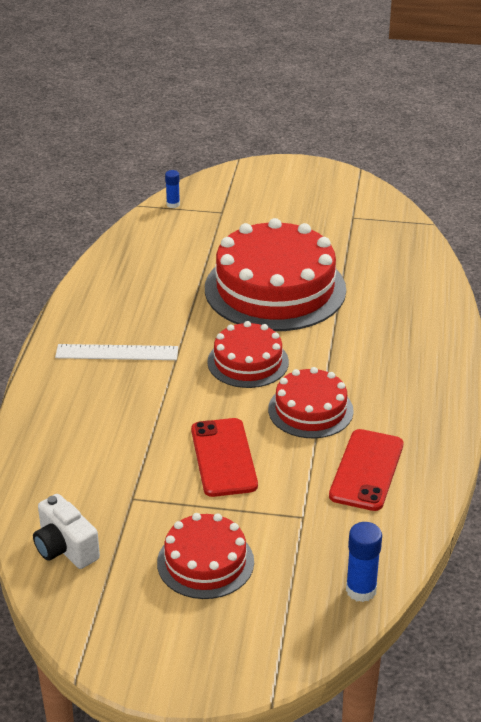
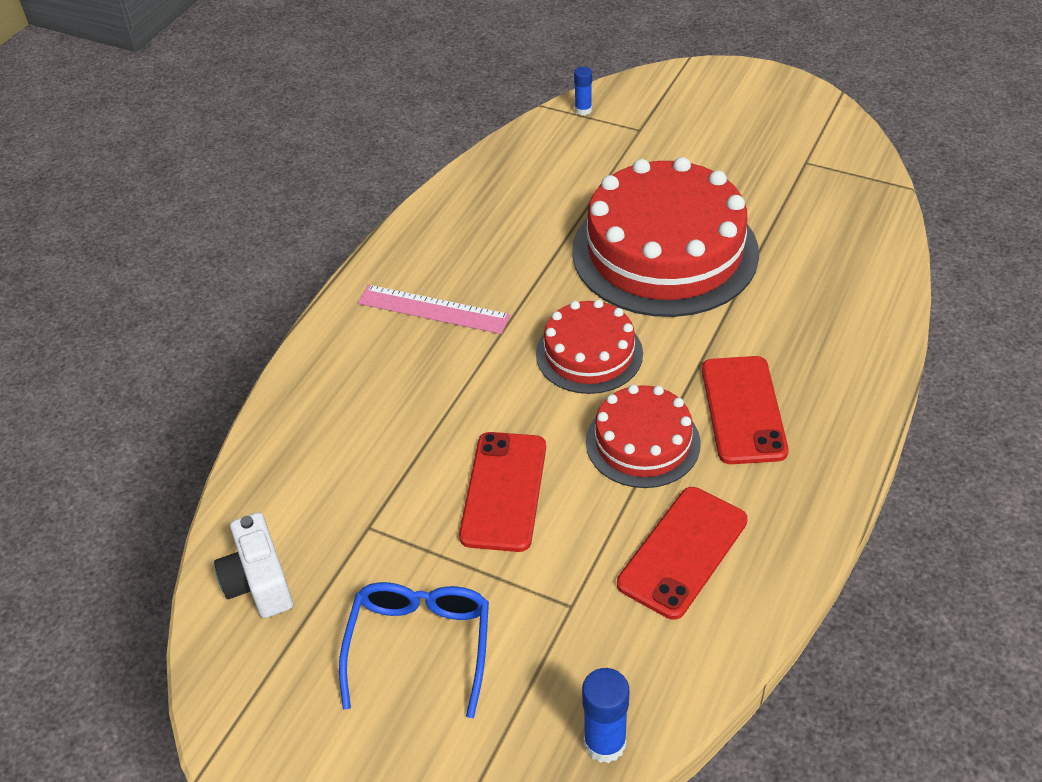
camera: 20 degrees right, 10 degrees up
(117, 352) = (433, 309): white ruler -> pink ruler
(205, 562) = (420, 646): red cake -> blue glasses
(372, 378) = (743, 410): none -> red phone

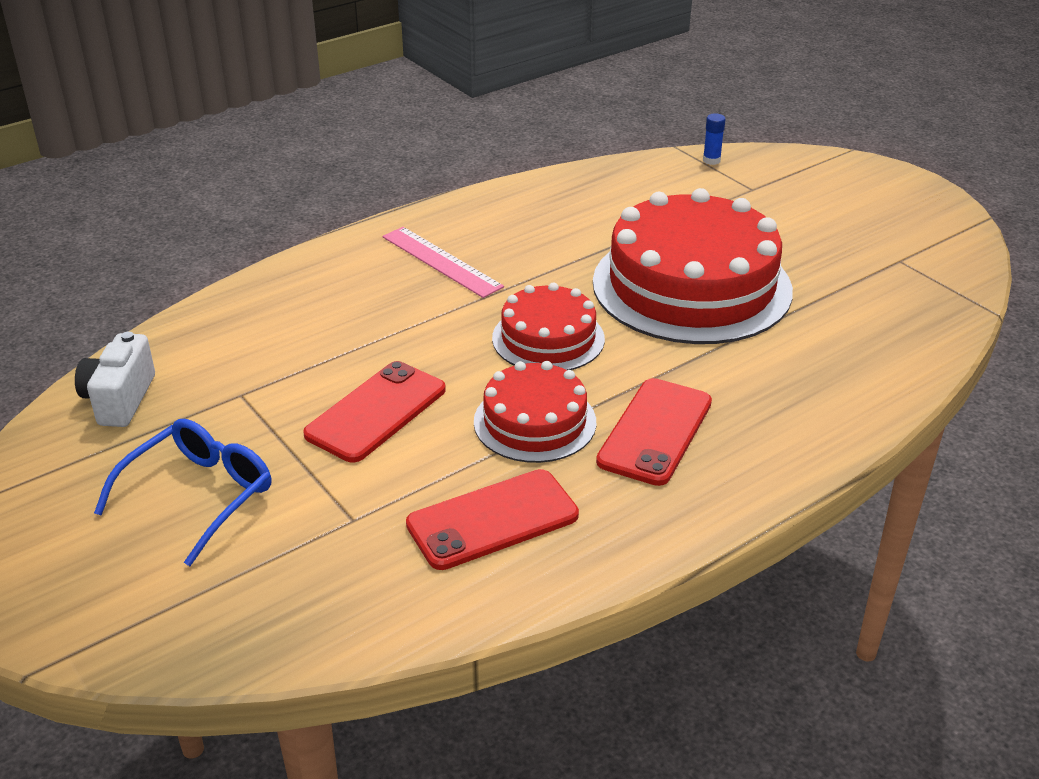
camera: 25 degrees right, 10 degrees down
(605, 743) = (282, 637): blue glue stick -> none

